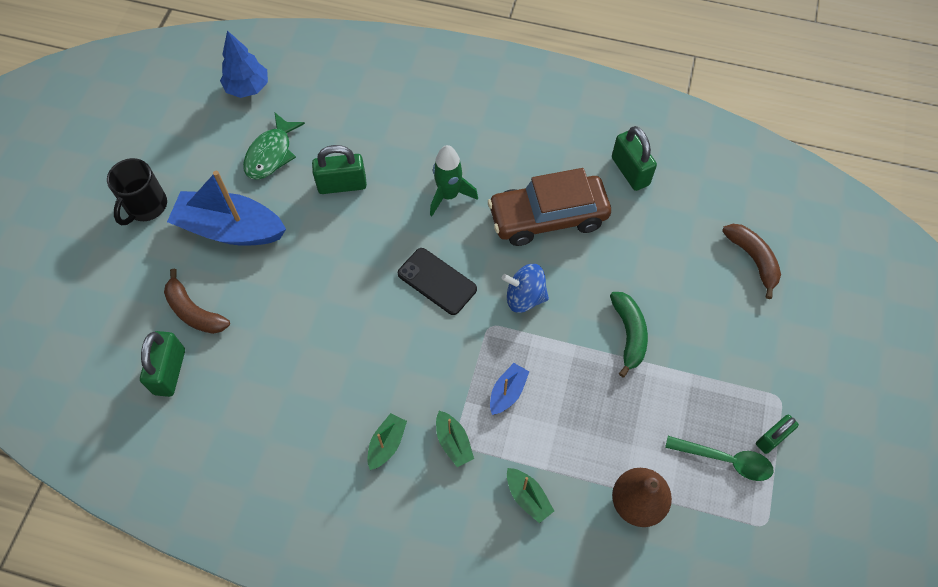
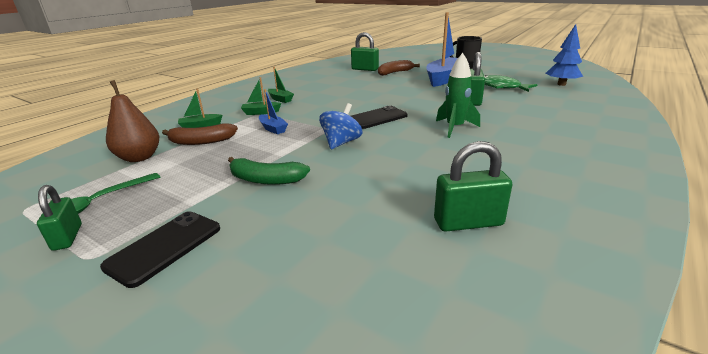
camera: 110 degrees right, 35 degrees down
(548, 217) = (416, 163): brown car -> none
(745, 353) = (165, 247): none -> black phone
(753, 259) = (272, 301): brown banana -> brown banana (201, 141)

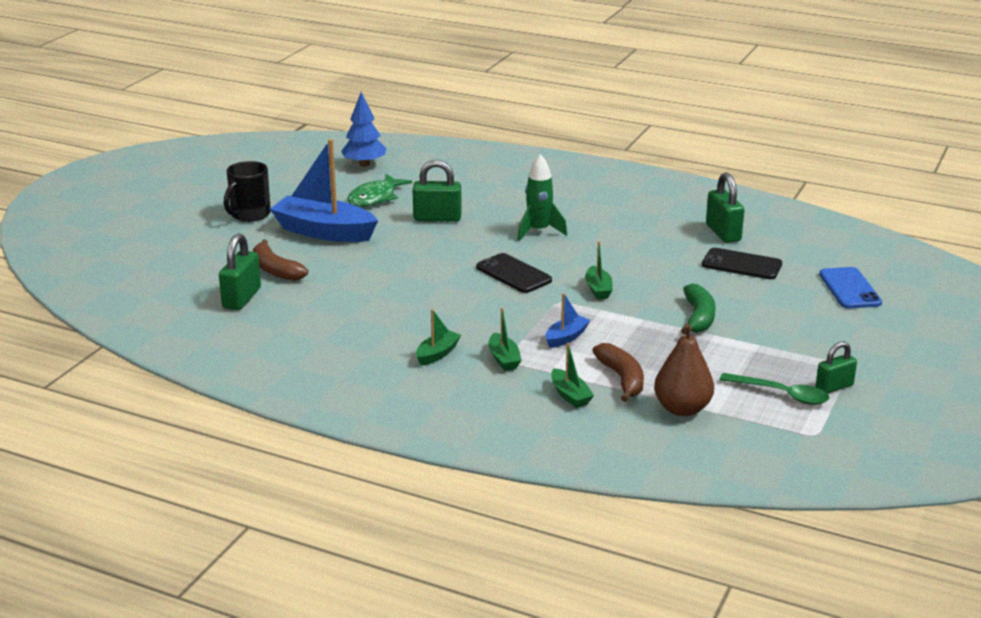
camera: 100 degrees left, 0 degrees up
(165, 247) = (817, 338): black phone -> black phone (741, 265)
(265, 315) = (849, 289): none -> blue phone
(341, 143) = (598, 289): blue spinning top -> green boat

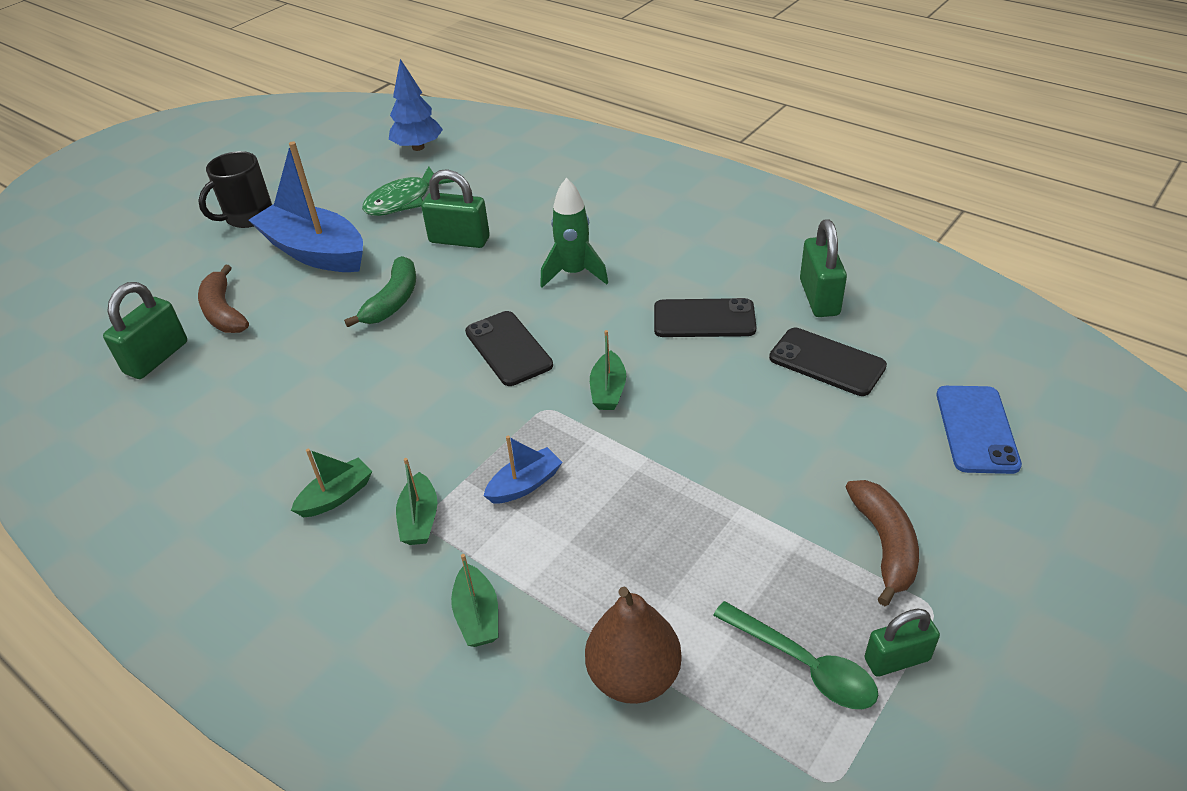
camera: 15 degrees right, 15 degrees up
(622, 379) = (568, 588): brown banana -> brown banana (884, 545)
(647, 249) = (704, 319): none -> black phone
(698, 317) = (729, 465): green banana -> green banana (393, 301)

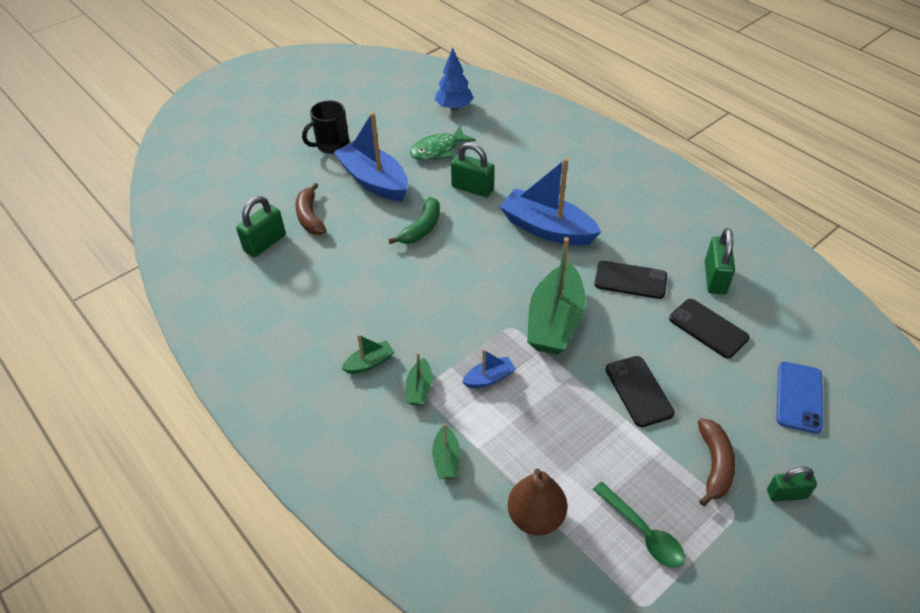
camera: 10 degrees right, 5 degrees up
(508, 348) = (493, 278): black phone -> black phone (639, 391)
(574, 273) = (547, 229): green rocket -> blue boat
(608, 390) = (555, 321): green boat -> green boat, size x2.18
(897, 659) = (702, 541): green padlock -> green padlock (786, 494)

